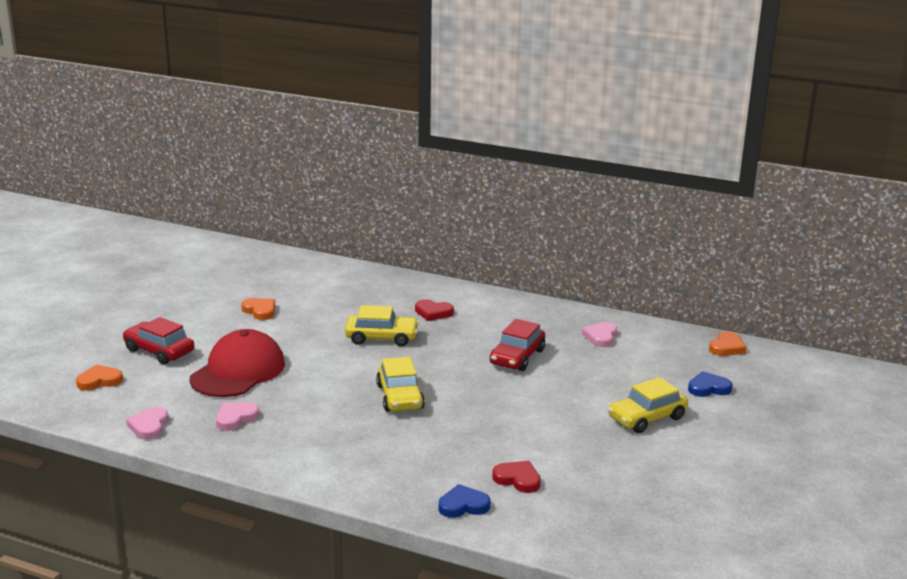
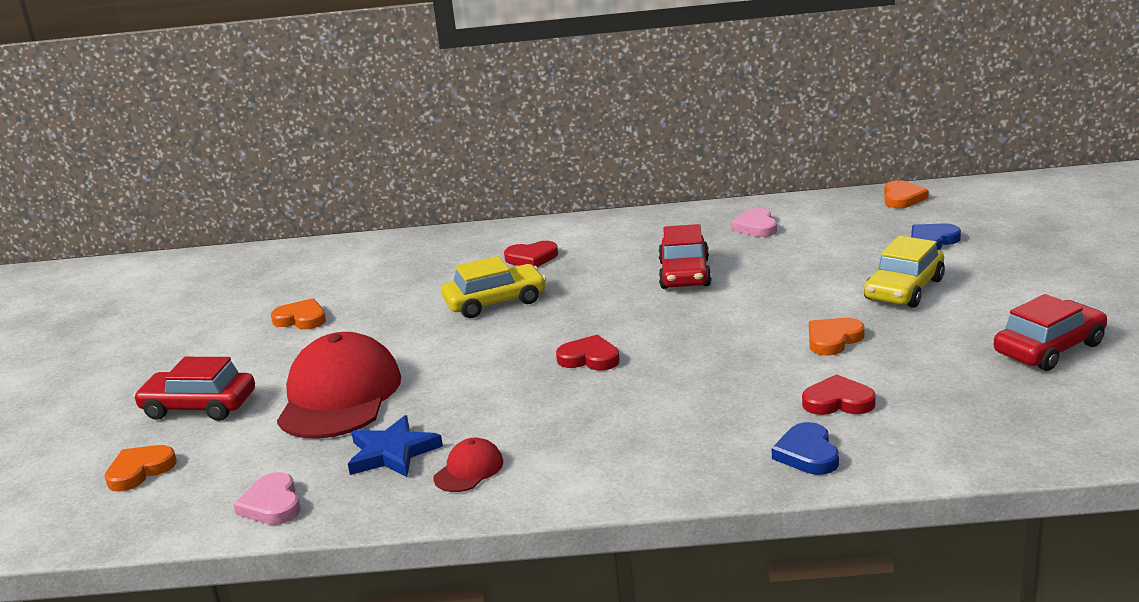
camera: 20 degrees left, 0 degrees up
(235, 418) = (392, 453): pink heart -> blue star
(266, 444) = (469, 470): none -> red cap
(400, 397) = (589, 358): yellow car -> red heart
(463, 505) = (807, 454): blue heart -> blue heart turned 60 degrees counterclockwise
(560, 437) = (833, 340): none -> orange heart
(693, 493) = (1049, 348): none -> red car

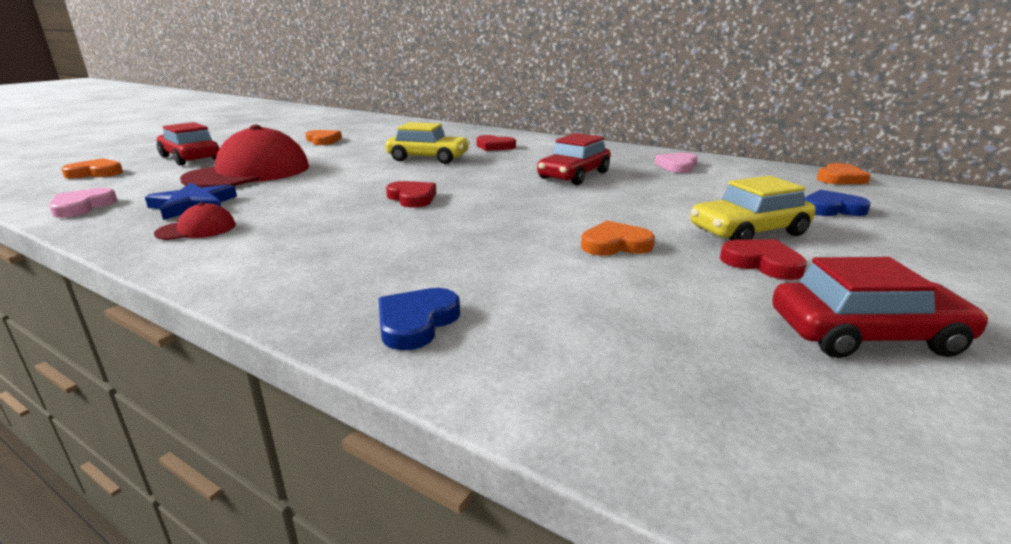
camera: 30 degrees right, 0 degrees up
(838, 401) = (531, 291): red heart -> red heart (762, 263)

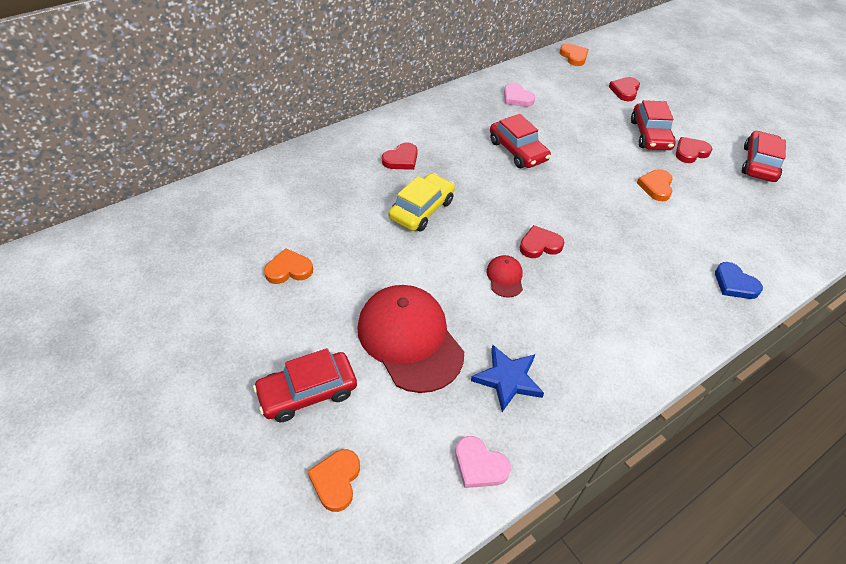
camera: 70 degrees left, 25 degrees up
(197, 229) = (573, 374): red cap -> red cap (505, 277)
(748, 232) = (650, 135): yellow car -> red car
(831, 209) = (625, 91): blue heart -> red heart

